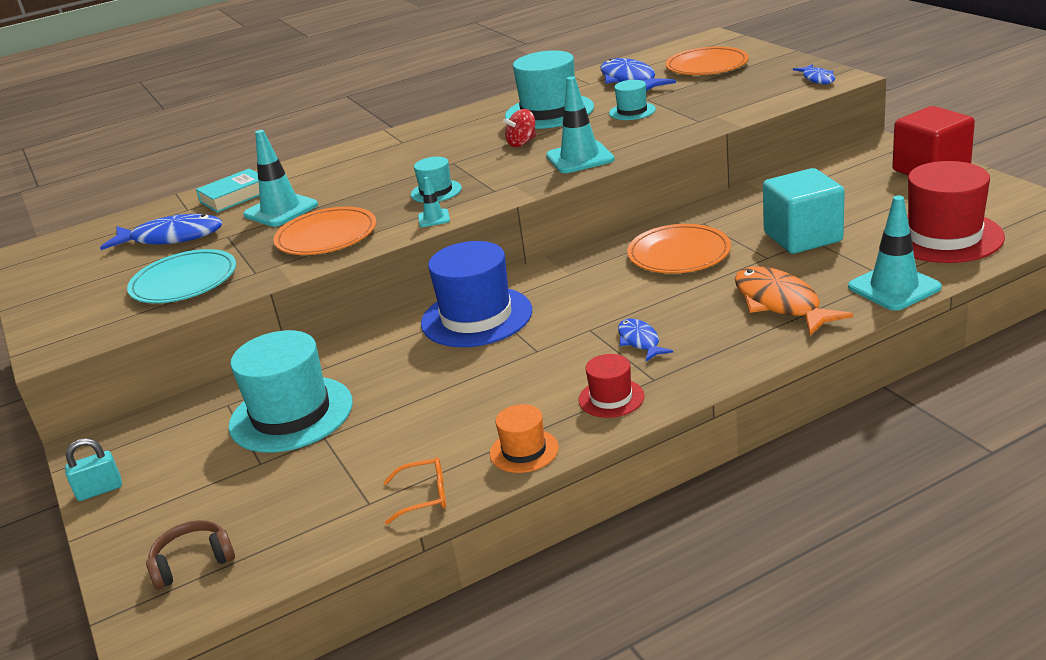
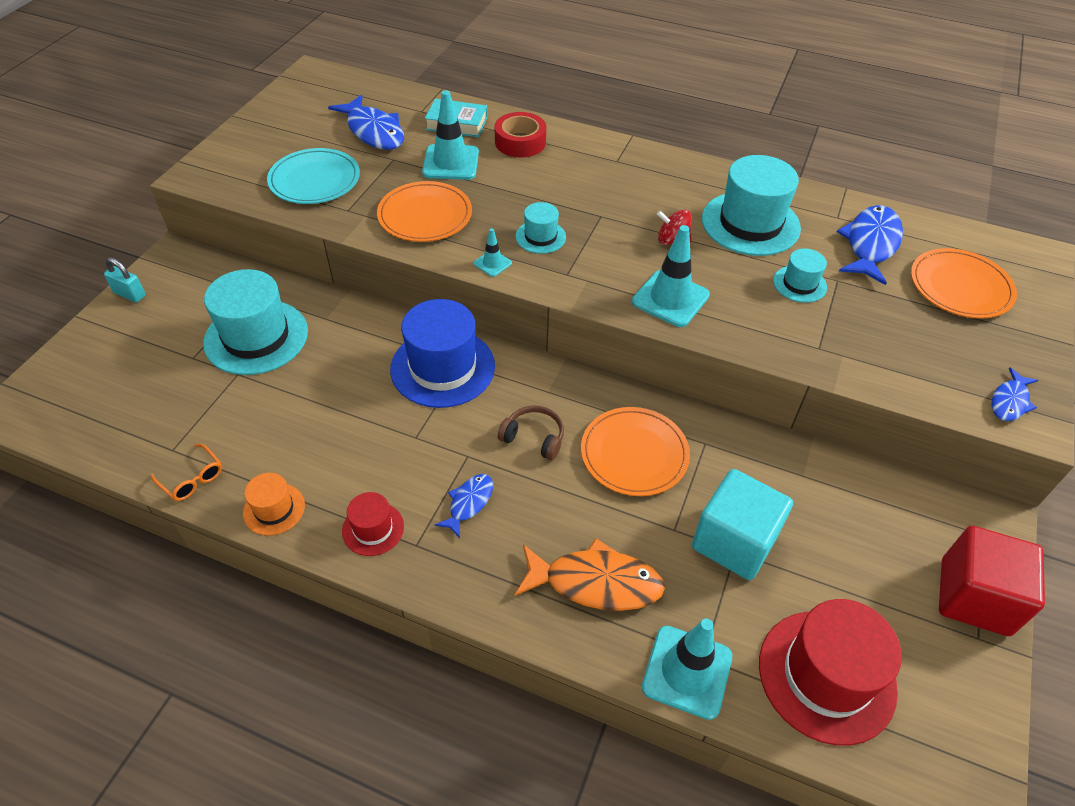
camera: 45 degrees right, 20 degrees up
(193, 562) = (74, 393): brown headphones -> brown headphones (534, 438)
(310, 174) = (520, 142): none -> red tape
(780, 303) = (595, 583): orange fish -> orange fish turned 75 degrees clockwise

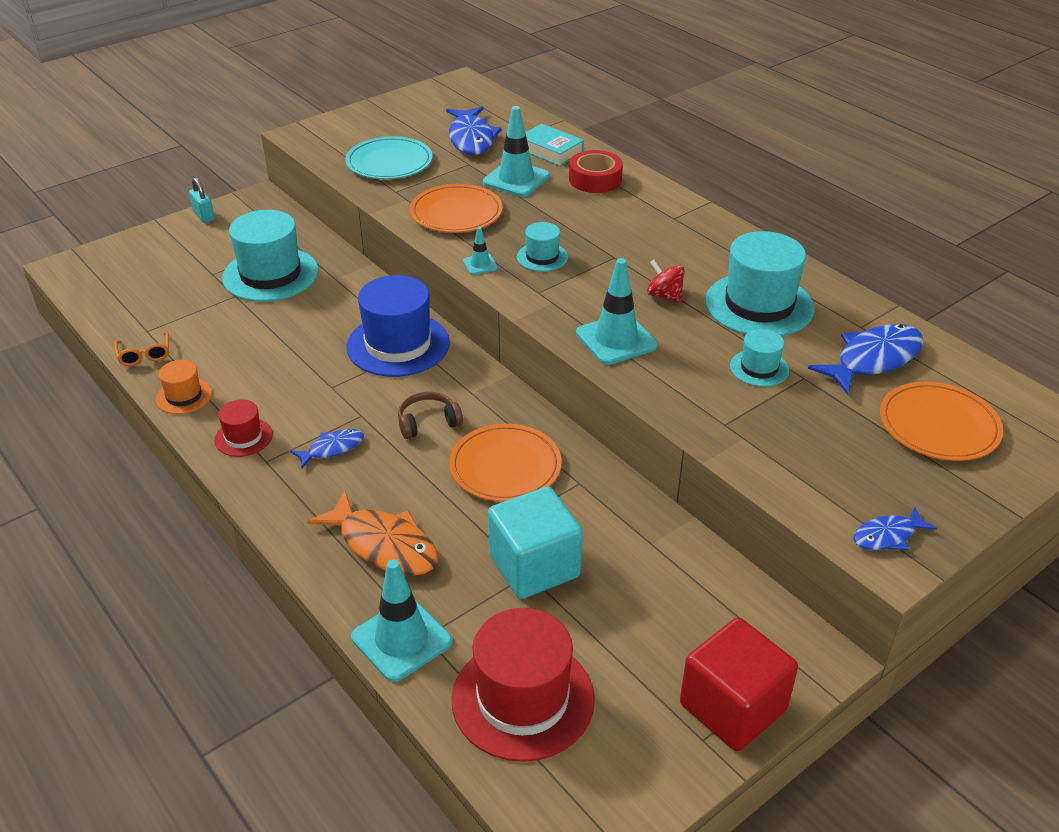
camera: 30 degrees right, 10 degrees down
(534, 438) = (428, 422): brown headphones -> brown headphones turned 75 degrees counterclockwise

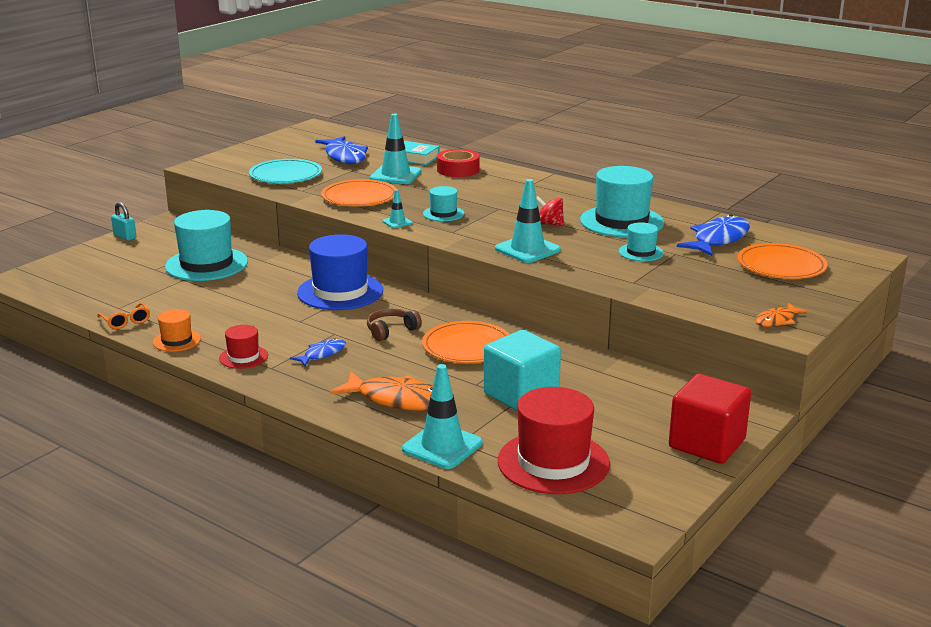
camera: 15 degrees left, 15 degrees down
(887, 536) = (777, 320): blue fish -> orange fish

